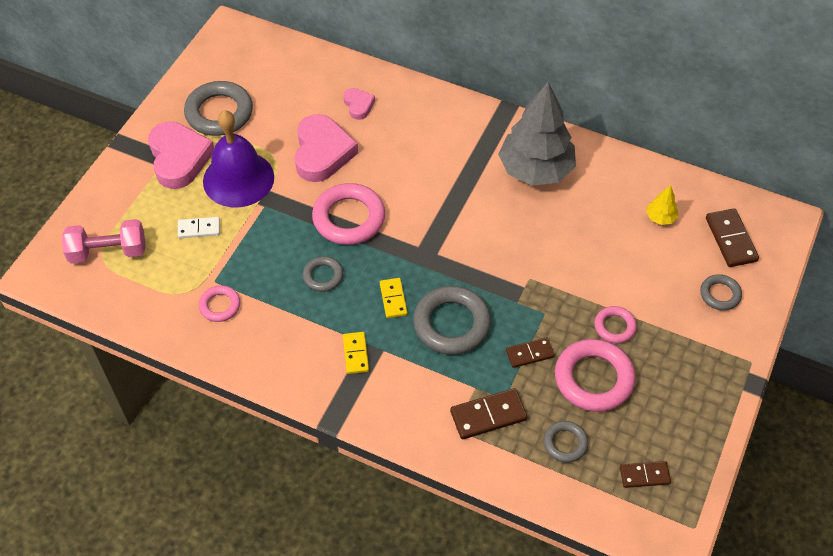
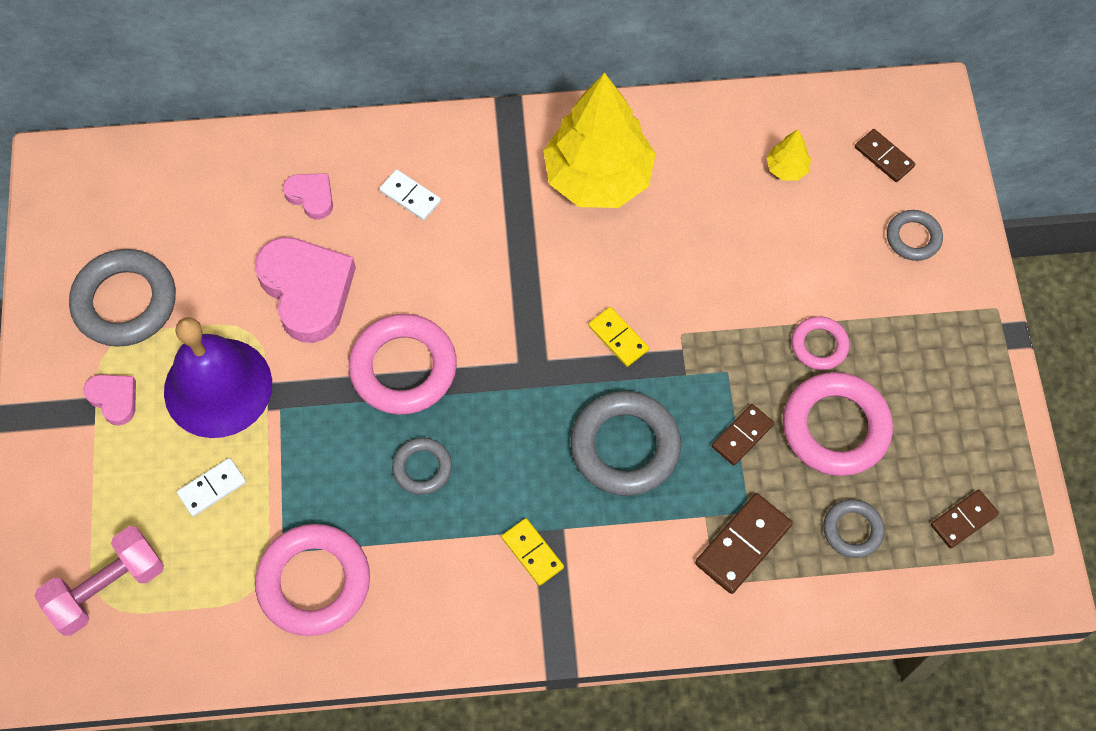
camera: 30 degrees left, 10 degrees up
(179, 158) = (114, 399): pink heart -> pink heart, size x0.50
(220, 306) = (314, 582): pink ring -> pink ring, size x1.85
(393, 299) = (532, 452): yellow domino -> yellow domino (618, 338)
(415, 130) = (410, 196): none -> white domino
(535, 169) = (598, 177): grey tree -> yellow tree
(730, 239) = (884, 157): brown domino -> brown domino, size x0.65

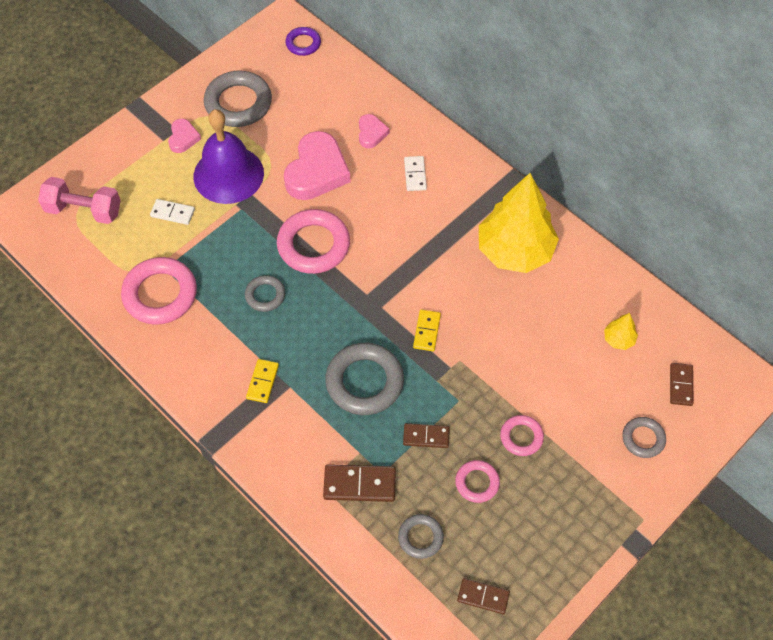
camera: 50 degrees right, 5 degrees down
(111, 170) = (303, 43): none -> purple ring
(835, 427) = (477, 482): pink ring -> pink ring, size x0.54

